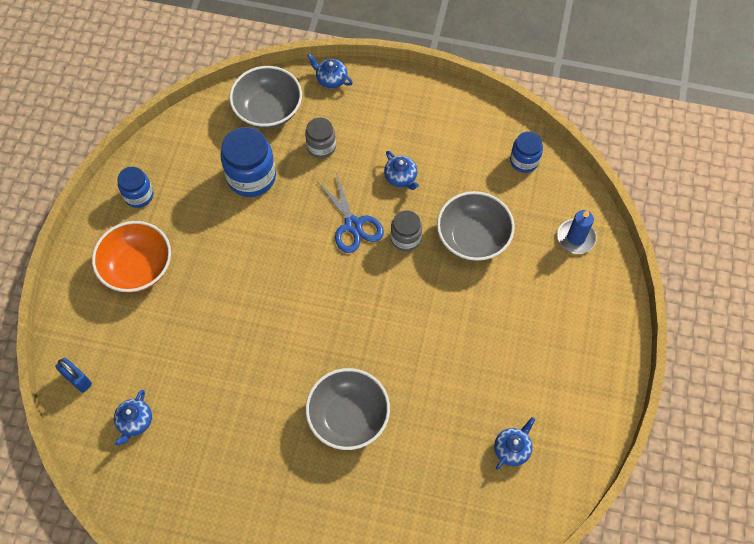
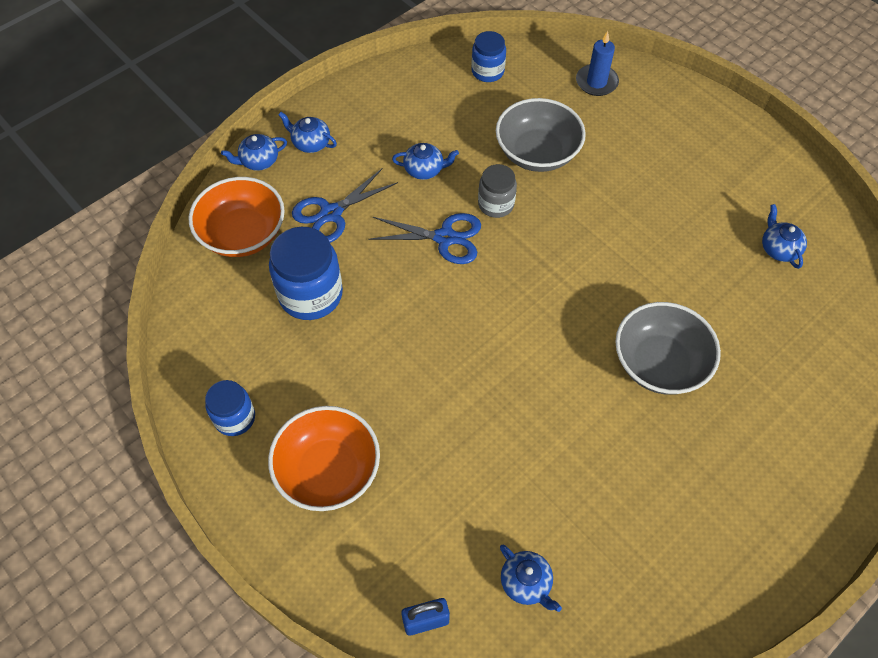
camera: 55 degrees left, 5 degrees down
(268, 110) = (243, 234): grey bowl -> orange bowl
(321, 147) = (331, 213): grey jar -> blue scissors
(369, 97) = (310, 143): none -> blue teapot

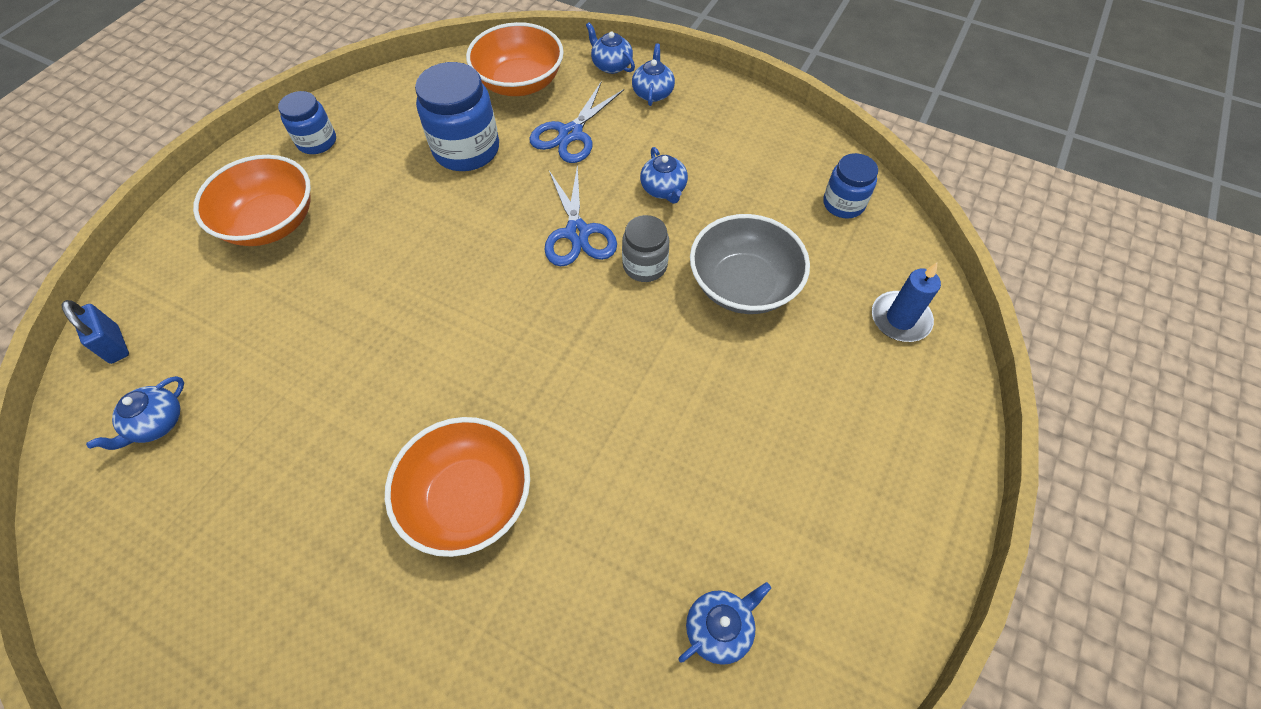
camera: 70 degrees right, 0 degrees up
(331, 213) = (570, 134): blue scissors -> blue scissors turned 90 degrees counterclockwise
(659, 363) = (468, 499): grey bowl -> orange bowl

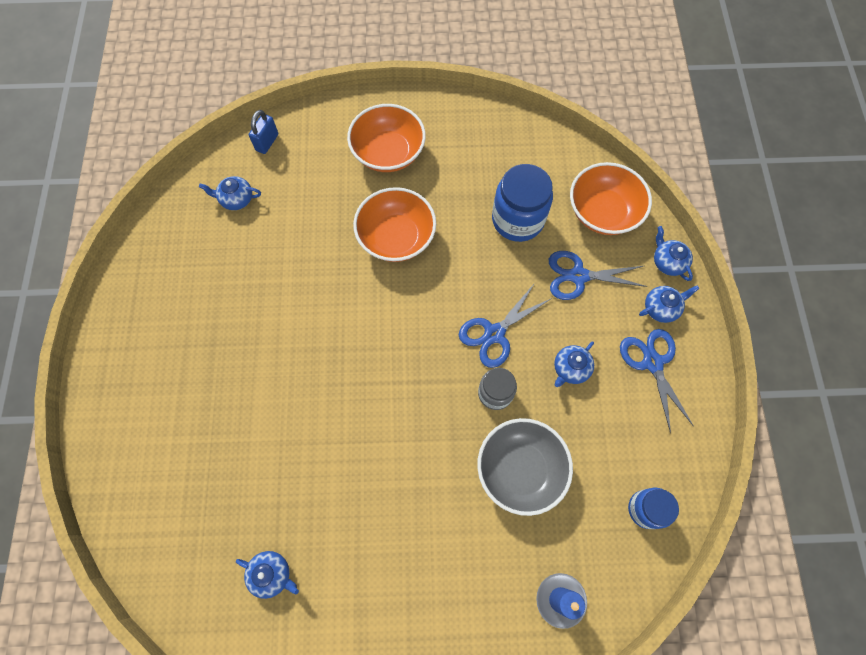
camera: 60 degrees right, 10 degrees up
(317, 141) = (463, 129): blue jar -> none
(468, 499) = (276, 387): orange bowl -> orange bowl (396, 237)
(611, 65) = (667, 262): blue teapot -> blue teapot turned 45 degrees counterclockwise
(701, 125) = (652, 362): none -> blue scissors

